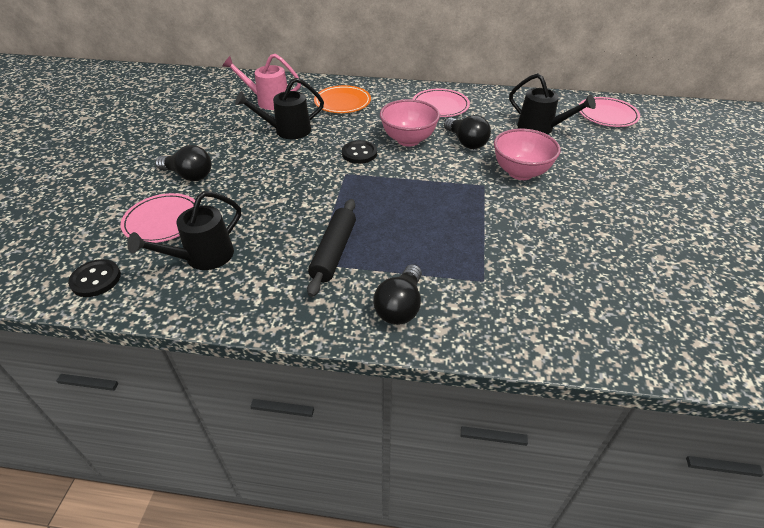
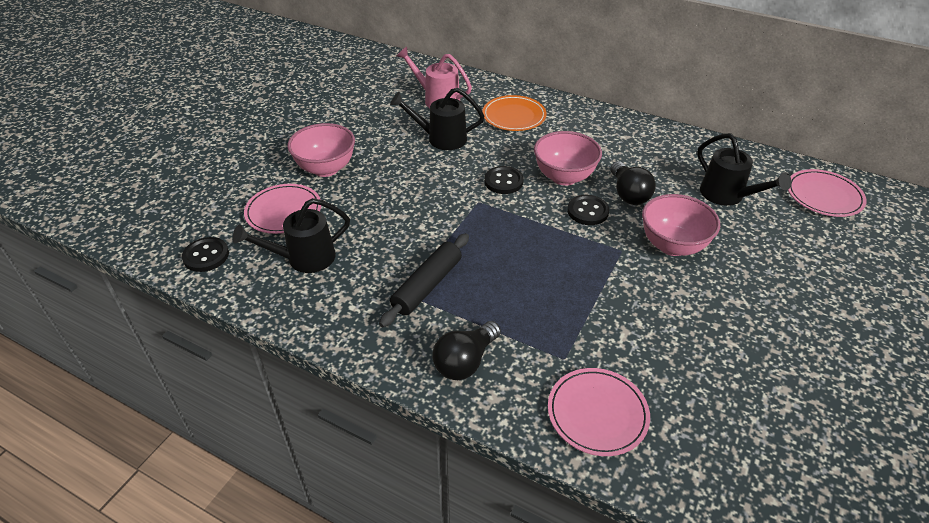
camera: 20 degrees right, 0 degrees up
(189, 175) = (326, 169): black light bulb -> pink bowl
(440, 106) = (621, 142): pink plate -> pink plate (597, 413)
(441, 162) = (587, 211): none -> black button

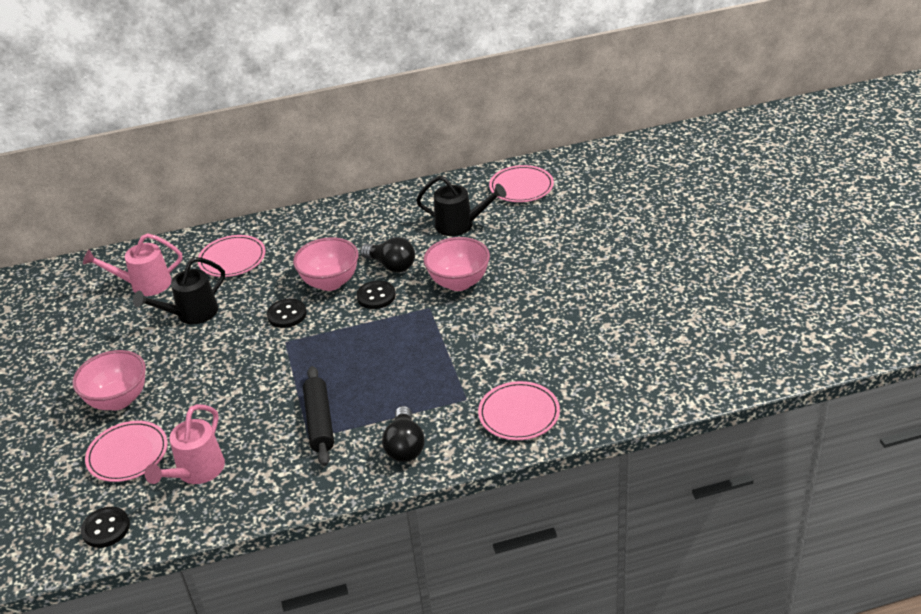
camera: 40 degrees left, 5 degrees down
(303, 259) = (196, 472): black watering can -> pink watering can
(514, 116) = (232, 259): orange plate -> pink plate

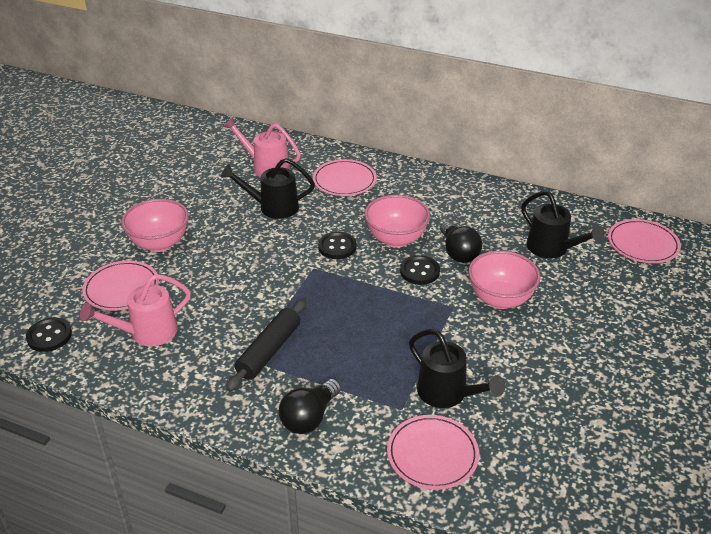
camera: 35 degrees right, 0 degrees up
(489, 369) = (448, 394): none -> black watering can

